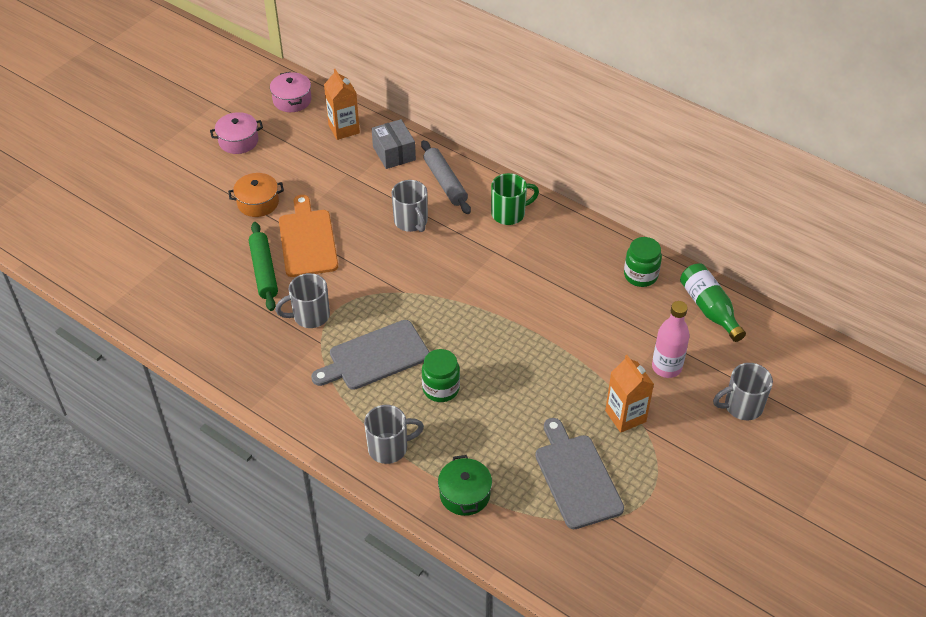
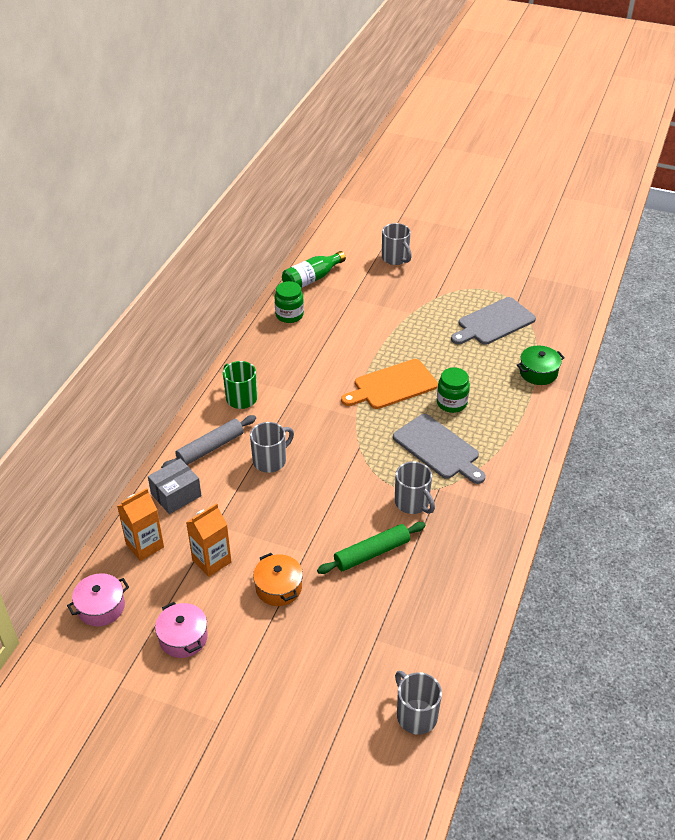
camera: 105 degrees left, 5 degrees down
(307, 240) = (319, 531): orange cutting board -> orange cutting board (392, 385)
(389, 448) = (521, 420): grey mug -> grey mug (416, 715)
(625, 416) = (430, 307): orange carton -> orange carton (211, 561)
(666, 367) = (376, 293): pink bottle -> none

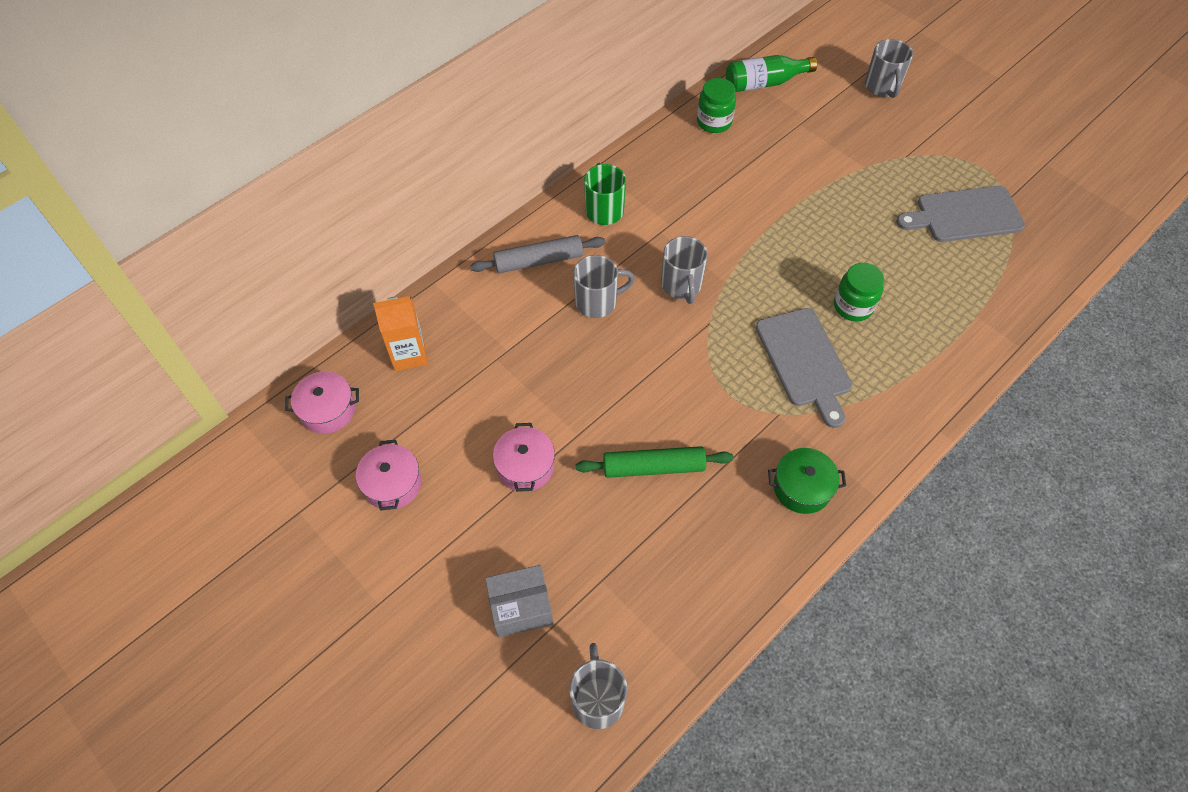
camera: 25 degrees right, 15 degrees up
(176, 495) = (472, 305): grey box -> grey box (520, 607)
(211, 561) = (469, 402): orange carton -> none
(278, 587) = (525, 466): orange pot -> pink pot
(392, 385) = (790, 256): orange cutting board -> none
(412, 503) = (736, 421): grey mug -> grey mug (681, 285)
(538, 372) = (988, 304): green pot -> green pot (802, 487)

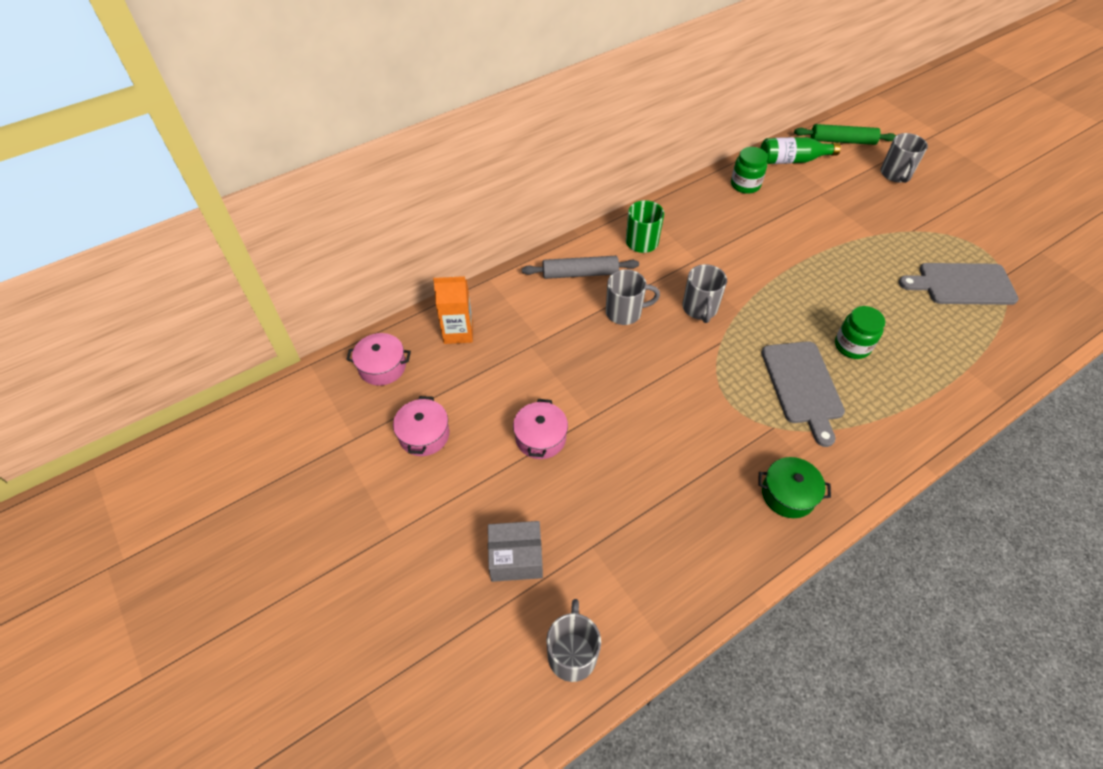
camera: 10 degrees right, 5 degrees down
(653, 467) = (654, 456): green rolling pin -> green rolling pin (842, 141)

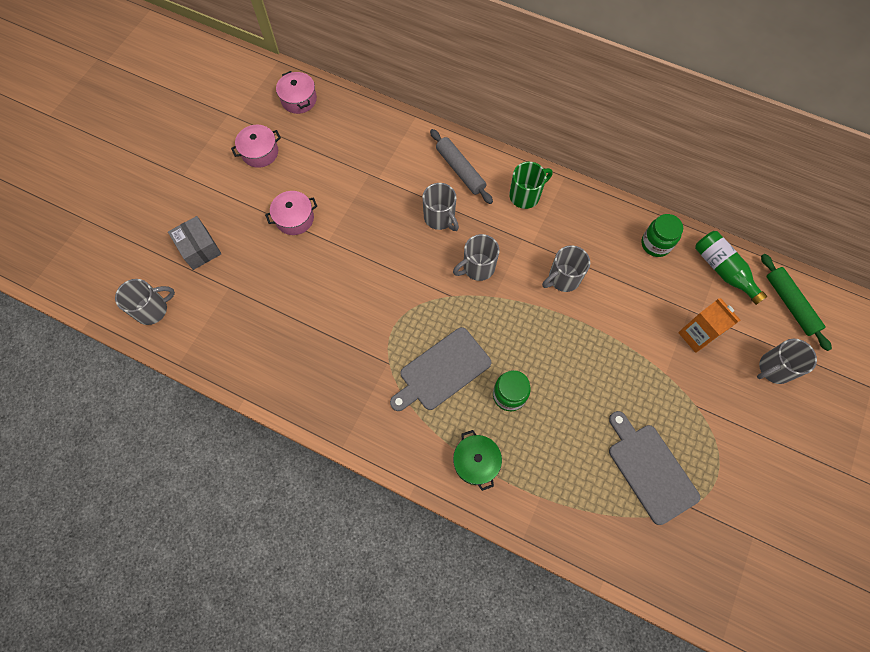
camera: 60 degrees right, 15 degrees up
(458, 332) = (354, 125): orange carton -> orange carton (696, 336)
(746, 255) = (563, 278): none -> grey mug
(788, 494) = (333, 394): green pot -> green pot (476, 462)

